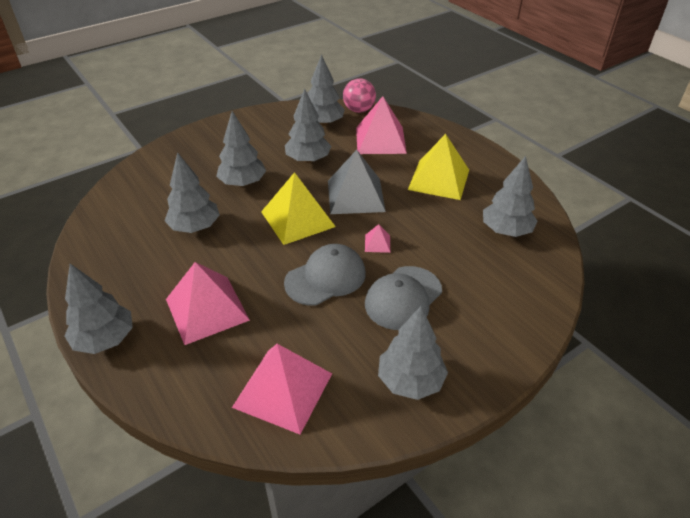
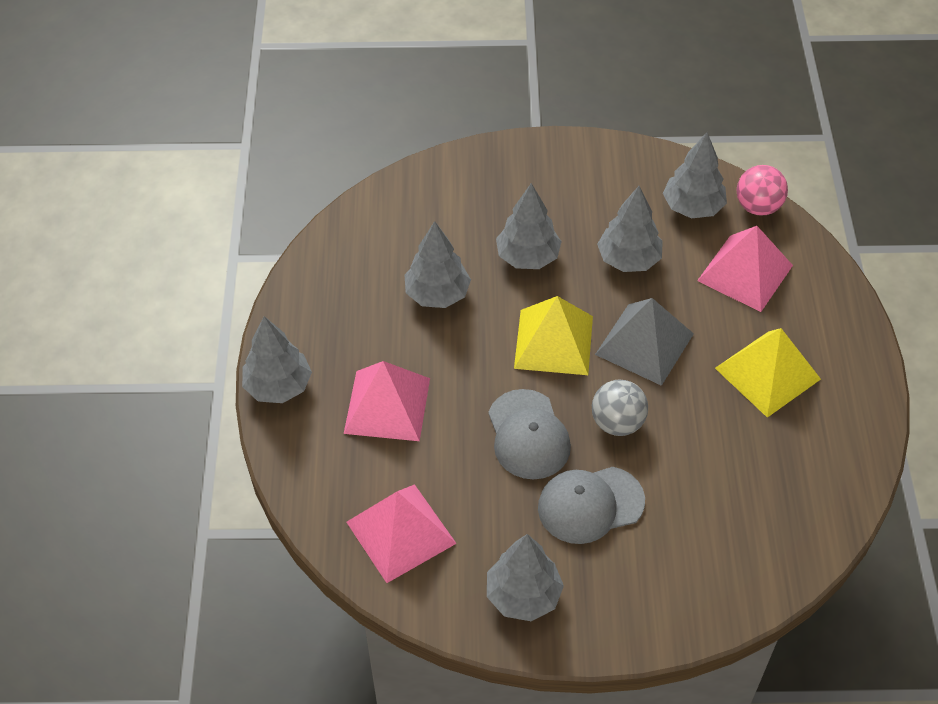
camera: 35 degrees right, 10 degrees up
(325, 278) = (528, 435): grey cap -> grey cap turned 75 degrees clockwise
(377, 243) = (617, 423): pink pyramid -> grey ball
(506, 231) = (783, 489): grey tree -> none

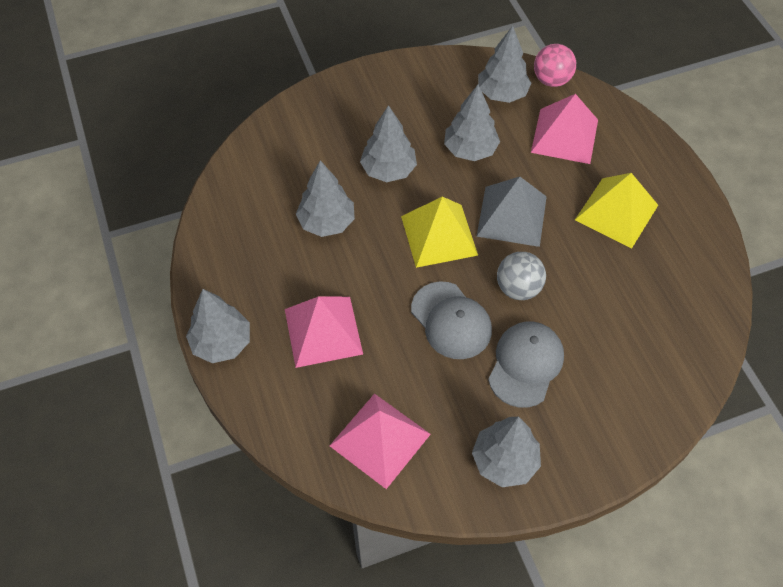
camera: 20 degrees left, 5 degrees up
(590, 505) = (525, 364): grey cap -> grey cap turned 150 degrees clockwise

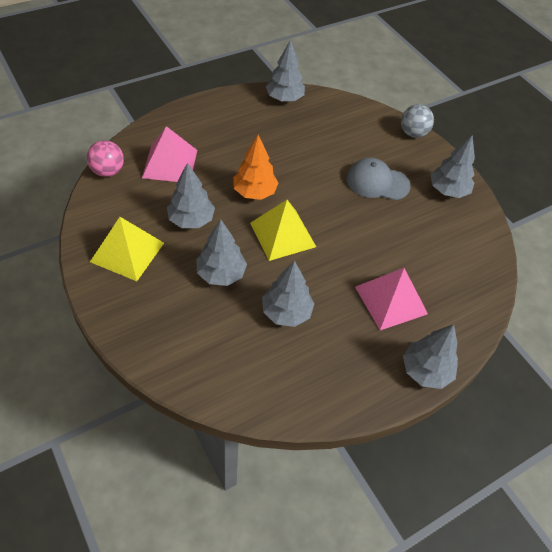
camera: 105 degrees left, 5 degrees down
(380, 439) = (461, 255): pink pyramid -> none
(451, 320) = (356, 222): grey cap -> none
(502, 93) = (125, 202): grey tree -> grey tree (284, 98)
(512, 216) = (255, 192): grey pyramid -> orange tree
(518, 288) = (318, 187): grey ball -> grey ball (413, 133)
(616, 212) = (240, 137): yellow pyramid -> yellow pyramid (127, 252)

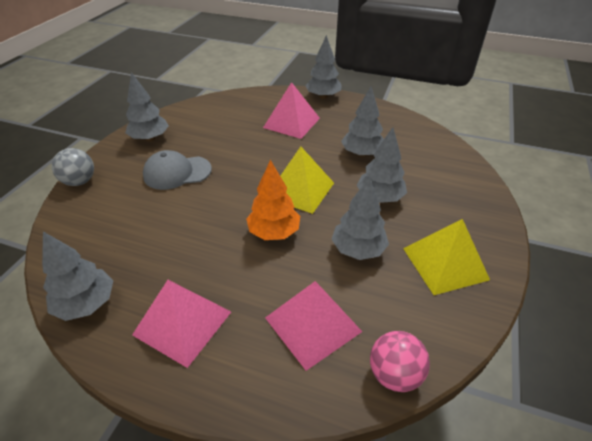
camera: 125 degrees left, 10 degrees down
(231, 122) = (182, 323): none -> pink pyramid
(377, 182) = (177, 172): grey cap -> grey cap turned 105 degrees clockwise

